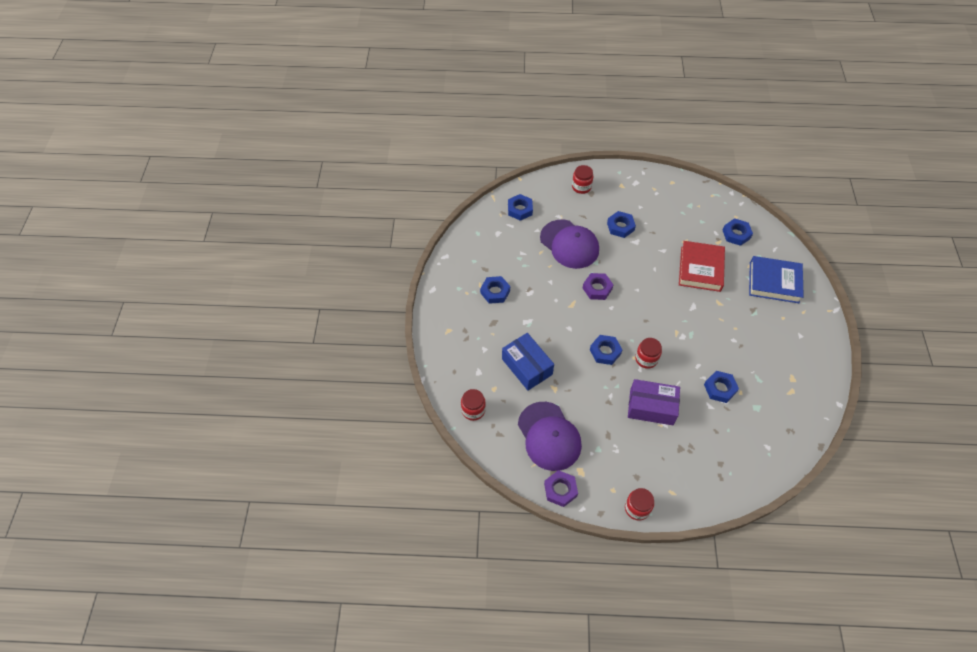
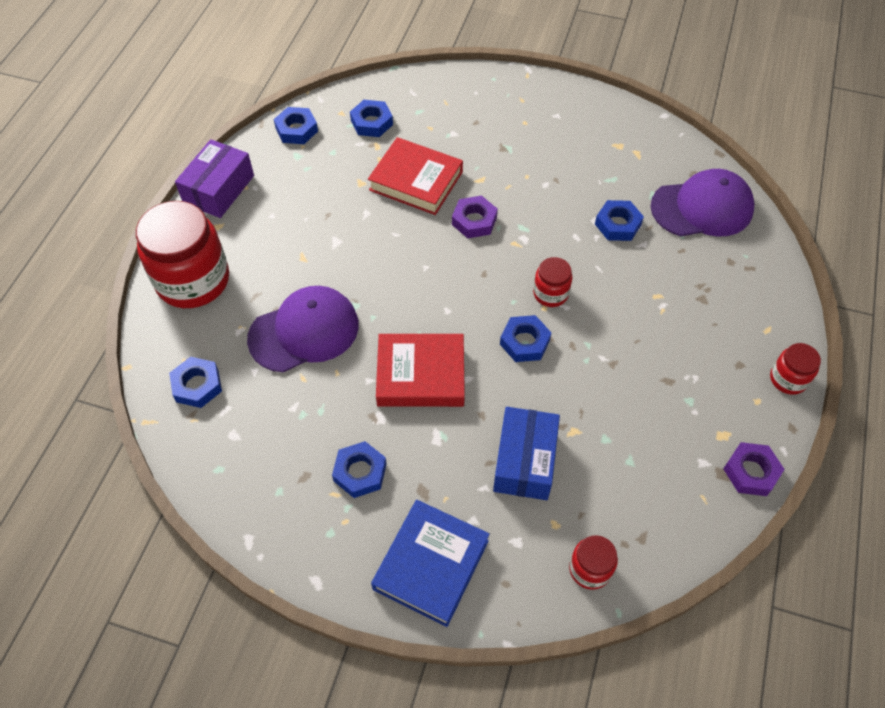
camera: 75 degrees left, 0 degrees up
(527, 366) = (524, 461): blue box -> blue box turned 60 degrees counterclockwise
(549, 436) = (657, 462): purple cap -> purple cap (702, 208)
(563, 305) = (421, 374): none -> red book
(581, 187) = (193, 280): red jar -> red jar, size x2.10
(597, 288) = (406, 318): purple nut -> purple nut (474, 221)
(620, 226) = (299, 252): blue nut -> blue nut (296, 130)
(651, 407) = (632, 312): purple box -> purple box (219, 189)
(774, 282) = (466, 112): blue book -> blue book (431, 565)

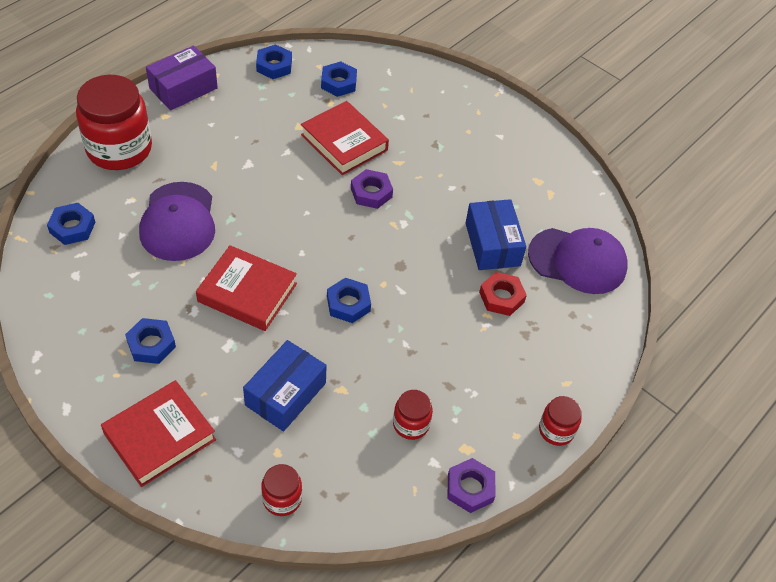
camera: 20 degrees right, 5 degrees down
(304, 331) = (178, 222): purple cap -> purple cap turned 90 degrees clockwise
(431, 565) = (160, 436): blue book -> red book
(550, 293) = (396, 275): red jar -> red jar (411, 424)
(618, 224) = (492, 244): blue nut -> blue box
(659, 272) = (501, 297): none -> red nut

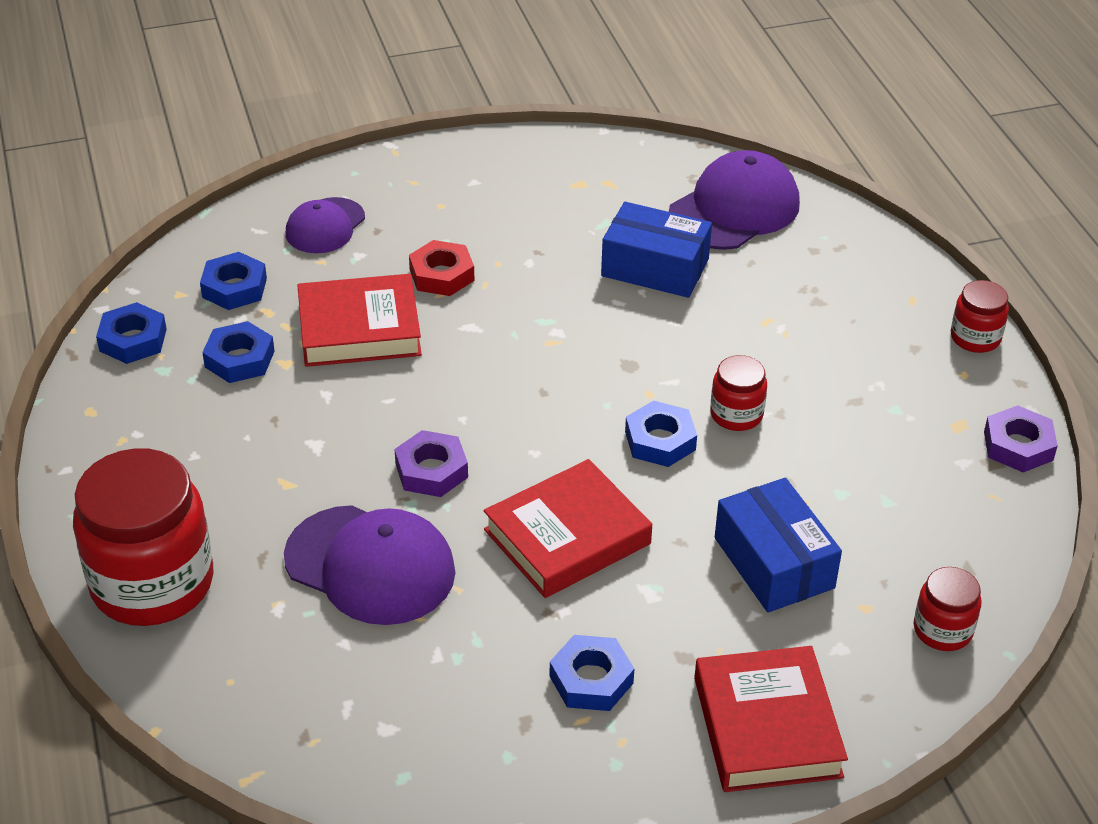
camera: 55 degrees left, 10 degrees down
(72, 227) = (280, 700): blue nut -> blue nut (239, 359)
(183, 88) = (84, 459): purple box -> none
(371, 192) = (477, 340): purple nut -> purple nut (431, 470)
(411, 424) = (894, 459): red jar -> red jar (736, 414)
(413, 94) = (325, 226): none -> purple cap
(501, 297) = (746, 296): red nut -> red nut (442, 275)

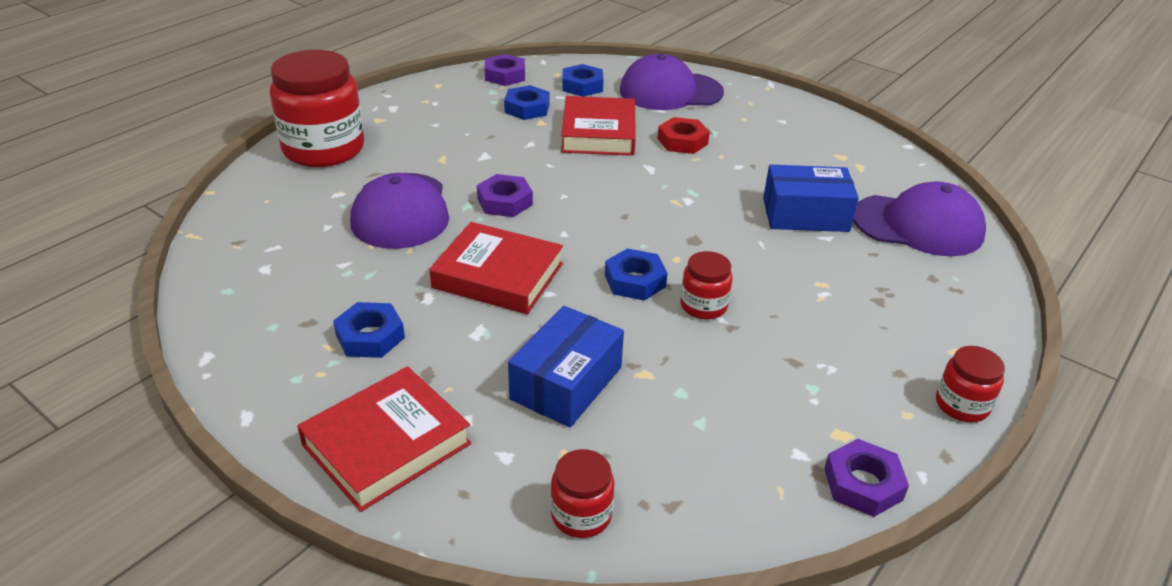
camera: 55 degrees right, 5 degrees down
(133, 340) = (505, 75): blue nut -> purple nut
(325, 226) = (670, 91): purple cap -> purple cap, size x1.63
(359, 329) = (598, 133): red book -> red book turned 45 degrees clockwise
(655, 267) = (805, 215): blue box -> blue box turned 75 degrees counterclockwise

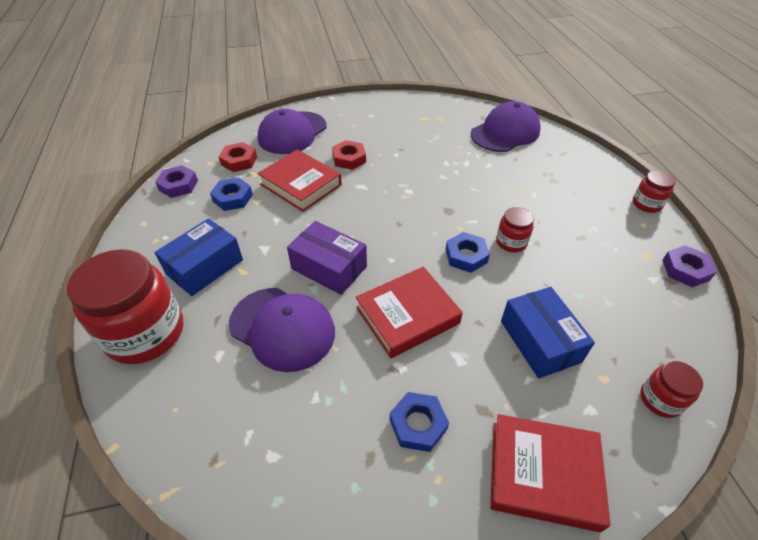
camera: 50 degrees left, 10 degrees up
(386, 444) = (543, 474): red book -> red book turned 75 degrees counterclockwise
(505, 202) = (329, 267): purple nut -> purple box
(582, 86) = (239, 161): blue nut -> red nut
(805, 215) = (463, 159): blue box -> blue box (205, 267)

